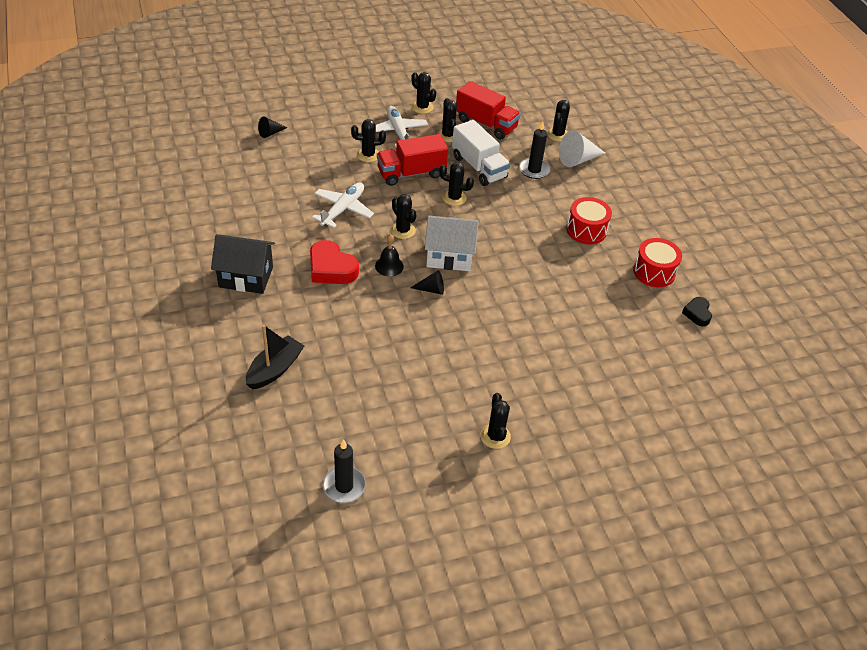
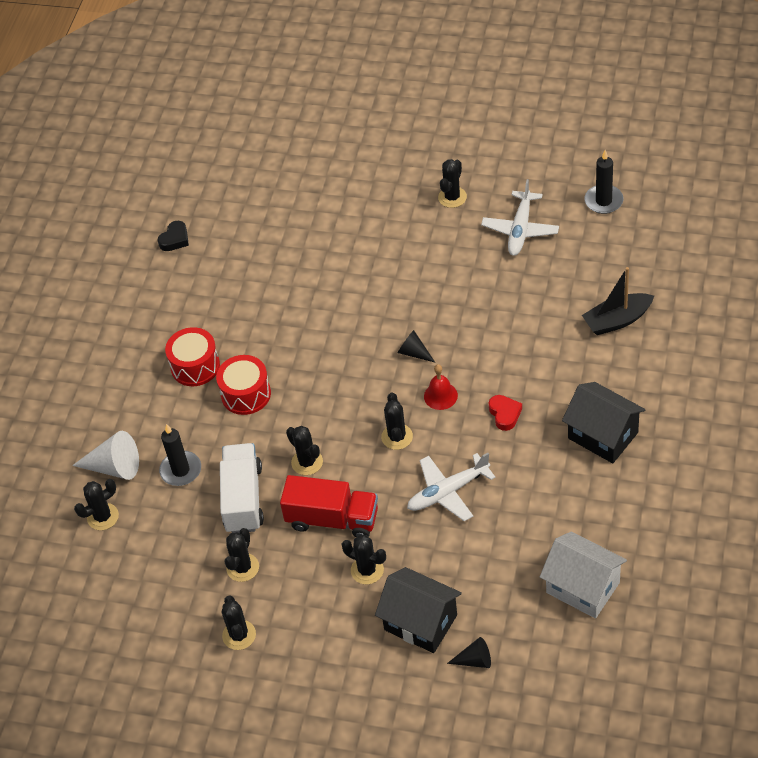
camera: 140 degrees left, 5 degrees up
(316, 140) = (420, 622): none -> black house
(331, 268) = (505, 414): red heart -> red heart, size x0.58
(389, 266) = (440, 396): black bell -> red bell
(398, 132) = (303, 597): white plane -> white plane (520, 229)
(449, 256) = (368, 385): white house -> white house (583, 587)
(486, 124) = (178, 570): red truck -> none
(654, 272) = (172, 294): red drum -> red drum (246, 394)

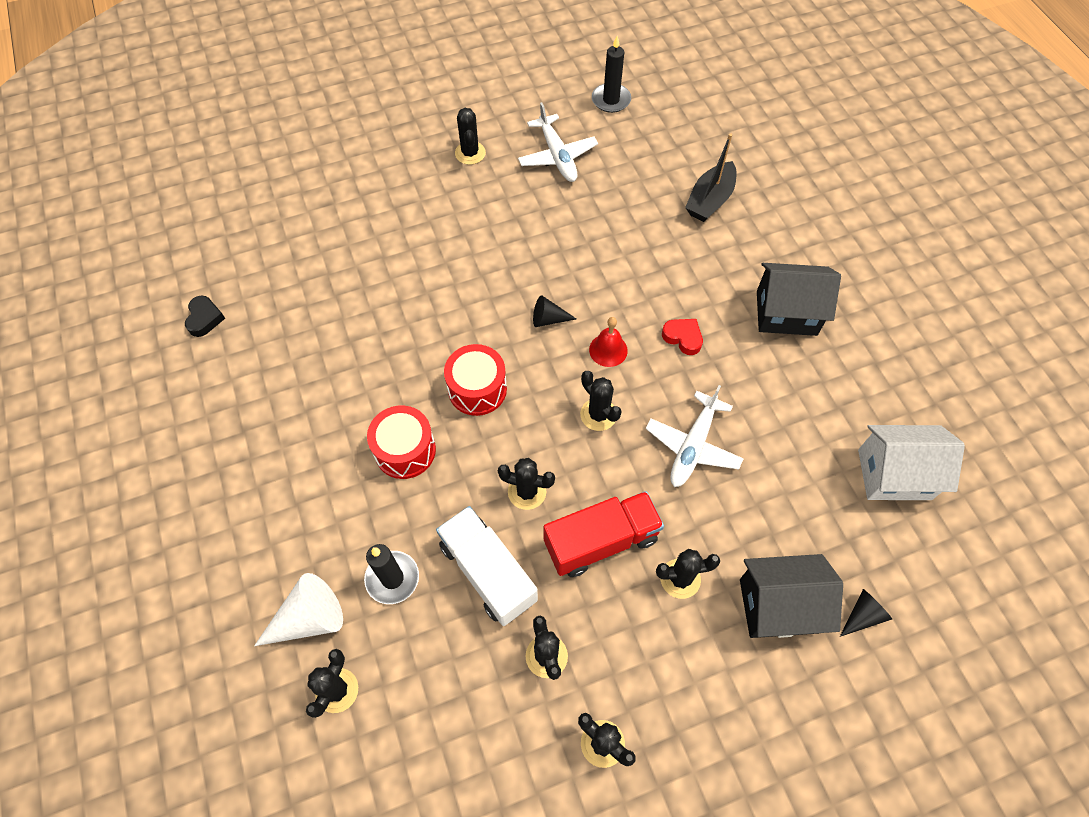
camera: 40 degrees left, 10 degrees up
(195, 366) = (325, 448): red drum -> red drum (477, 389)

